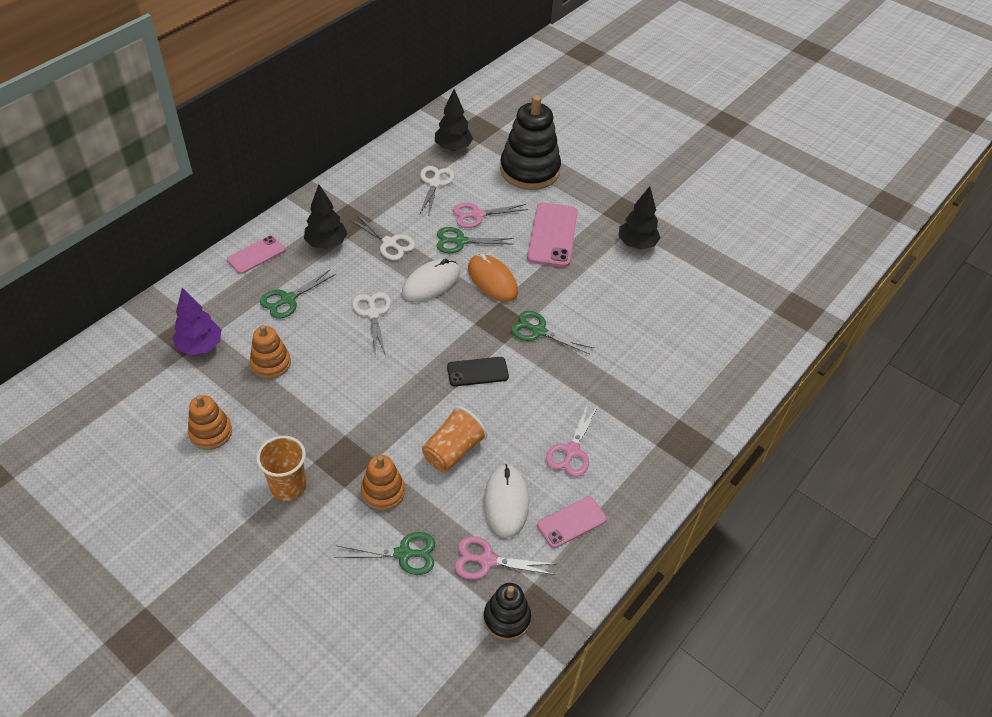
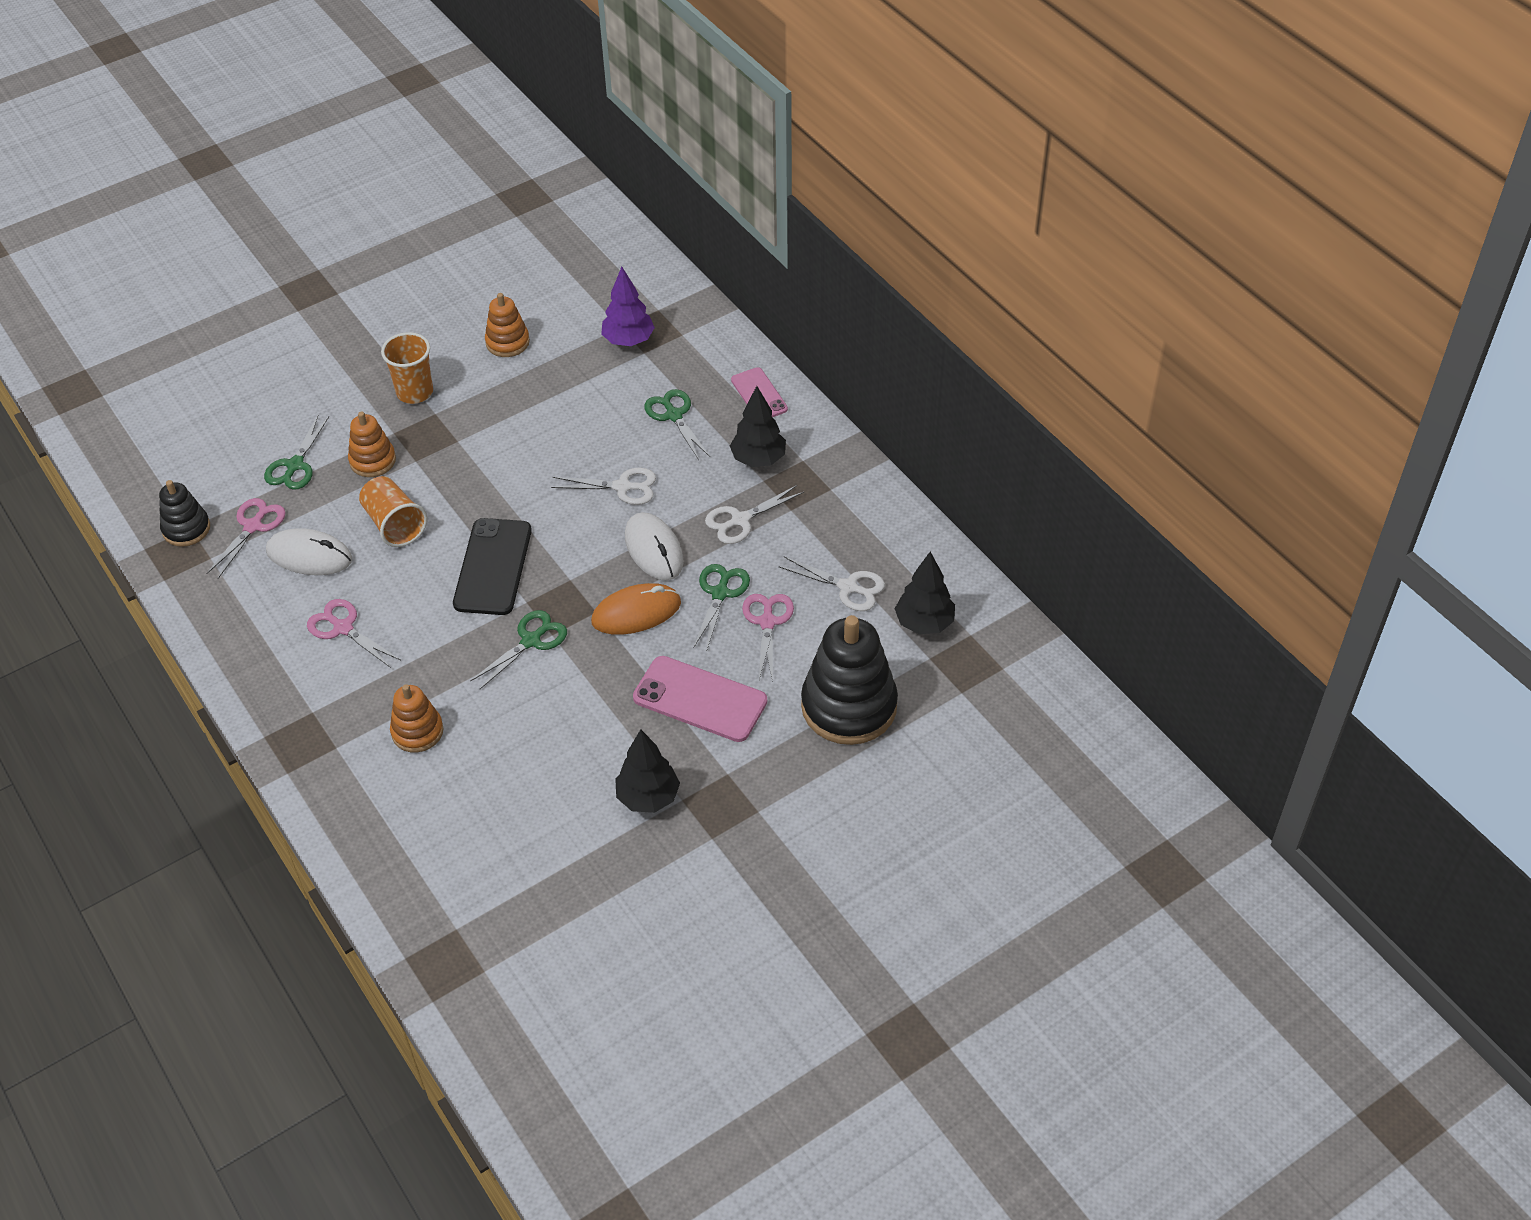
camera: 110 degrees right, 0 degrees up
(271, 363) = (581, 393): orange stacking toy -> orange stacking toy (417, 731)
(477, 372) = (492, 567): black phone -> black phone, size x1.63
(571, 522) = (257, 605): pink phone -> none

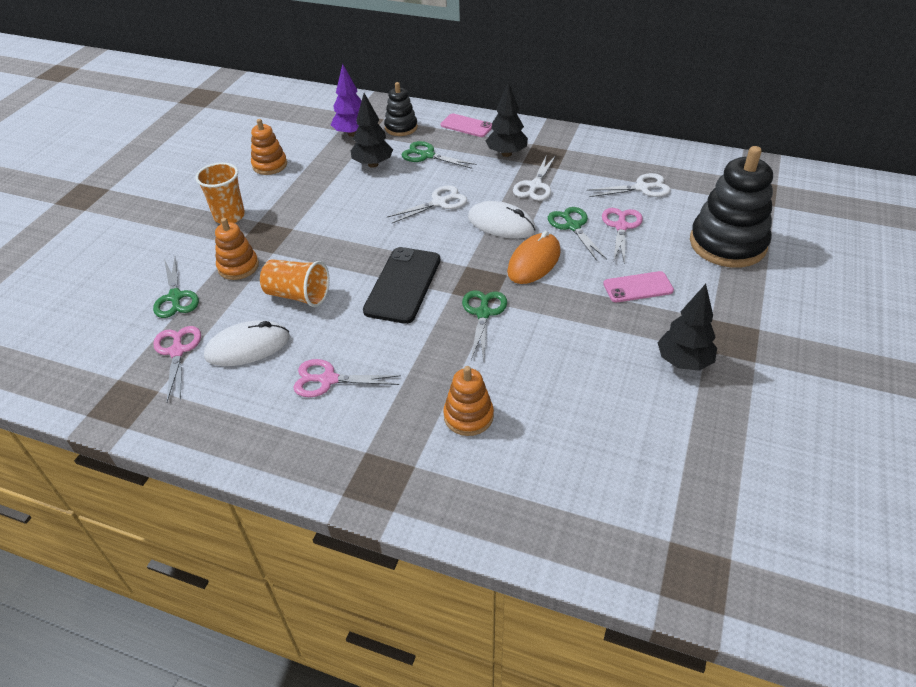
camera: 35 degrees left, 5 degrees down
(186, 529) = (115, 382): black stacking toy -> black stacking toy (401, 127)
(492, 567) = (403, 285): black phone -> black phone turned 45 degrees clockwise
(700, 699) = (638, 287): pink phone -> pink phone, size x0.62
(767, 622) = (621, 226): pink scissors -> pink scissors turned 45 degrees clockwise
(924, 623) = (707, 184): black tree -> black tree (373, 164)

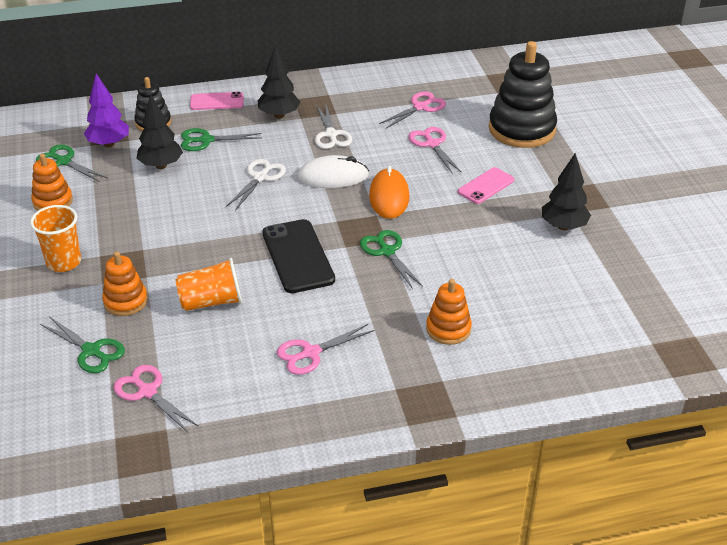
camera: 35 degrees left, 5 degrees down
(248, 347) = (211, 360): white mouse -> none
(573, 226) = (394, 157): green scissors -> green scissors (63, 161)
(642, 188) = (420, 107): white scissors -> pink scissors

